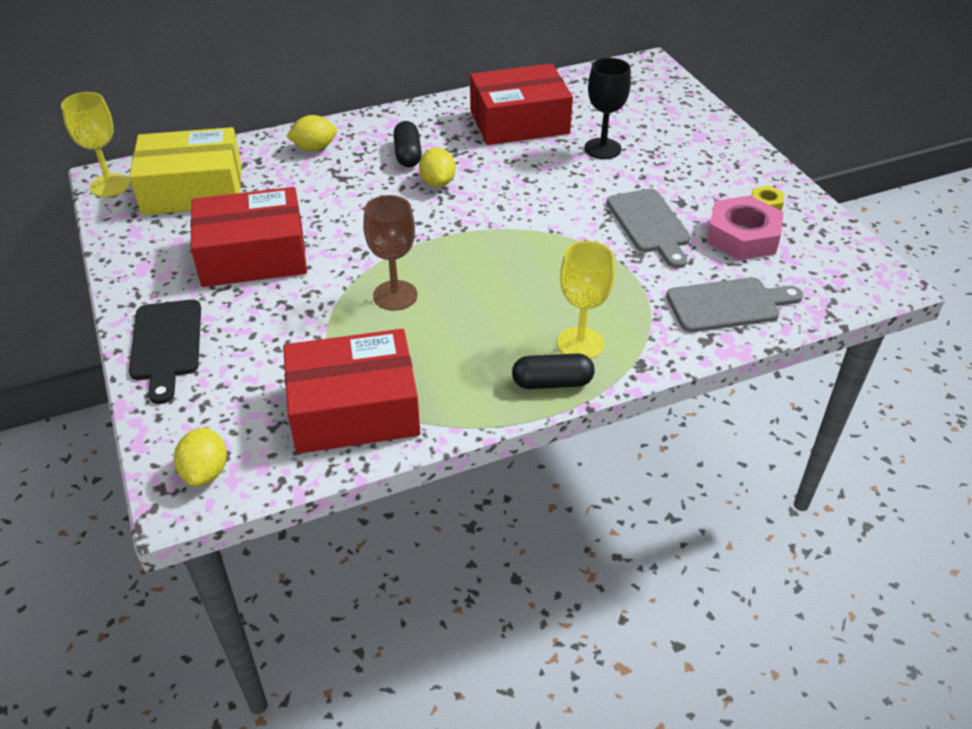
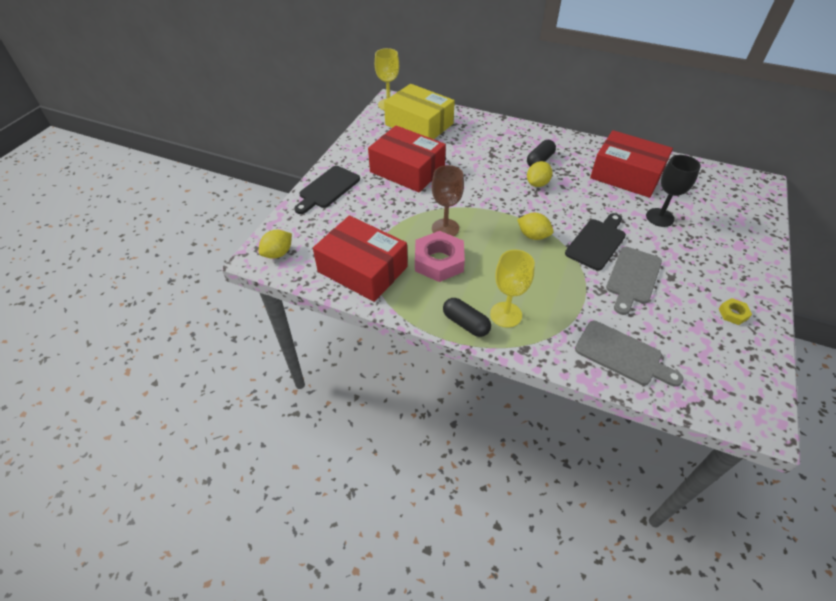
camera: 45 degrees right, 5 degrees up
(314, 148) = (497, 133): yellow lemon -> yellow lemon (533, 236)
(576, 209) = (597, 242): none -> black cutting board
(742, 236) = (687, 322): pink nut -> pink nut (439, 261)

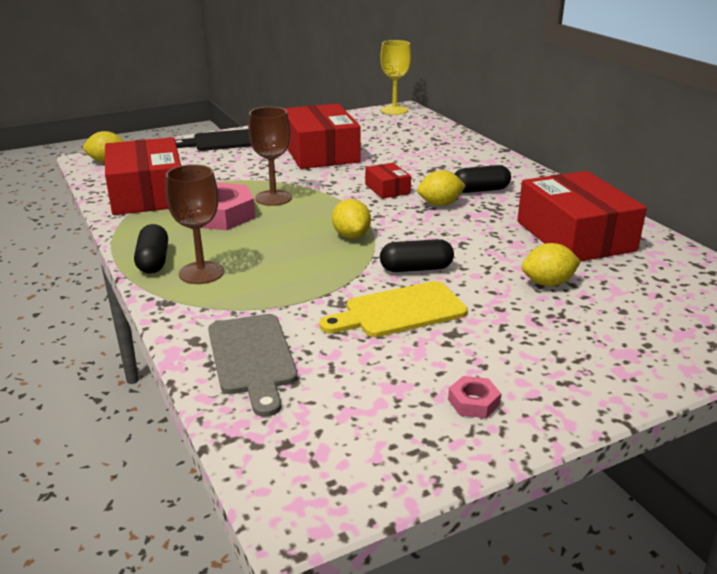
camera: 40 degrees right, 20 degrees down
(419, 124) = (397, 129): yellow box -> none
(494, 185) = (387, 189): none -> red box
(506, 314) = (201, 273): yellow goblet -> brown goblet
(597, 242) = (416, 268): black cutting board -> black capsule
(632, 277) = (399, 311): grey cutting board -> yellow cutting board
(660, 217) = (548, 283): black goblet -> yellow lemon
(733, 314) = (473, 402): yellow nut -> pink nut

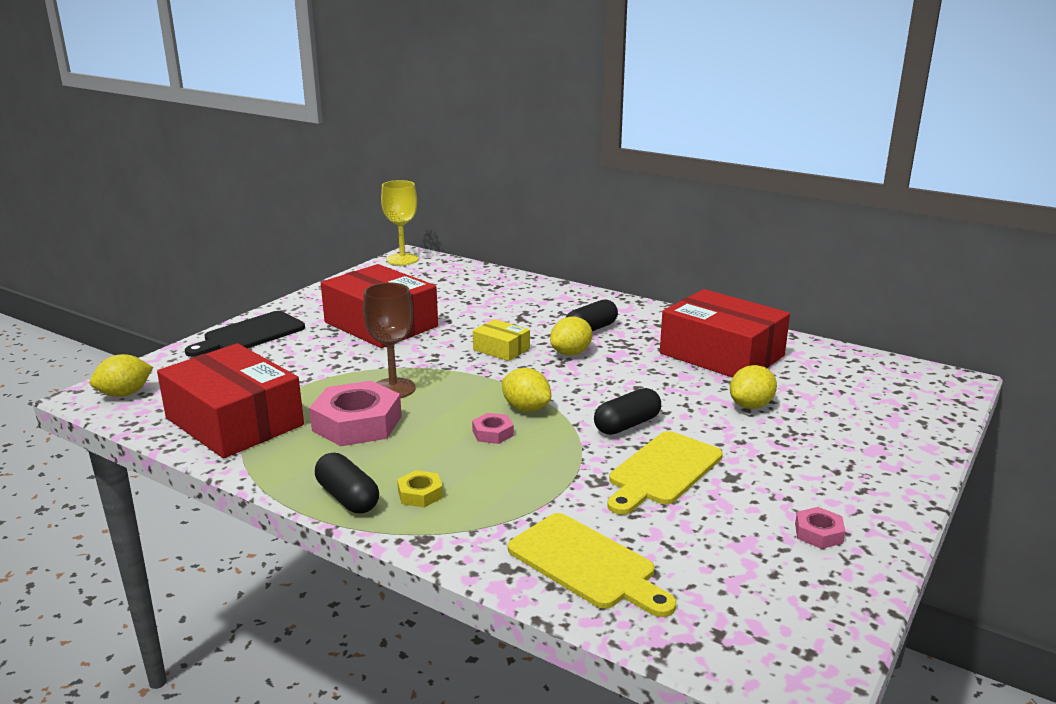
camera: 30 degrees left, 5 degrees down
(201, 273) = (420, 494): brown goblet -> yellow nut
(252, 358) = (586, 564): grey cutting board -> yellow cutting board
(304, 246) = (492, 433): none -> pink nut
(387, 189) = (501, 349): red box -> yellow box

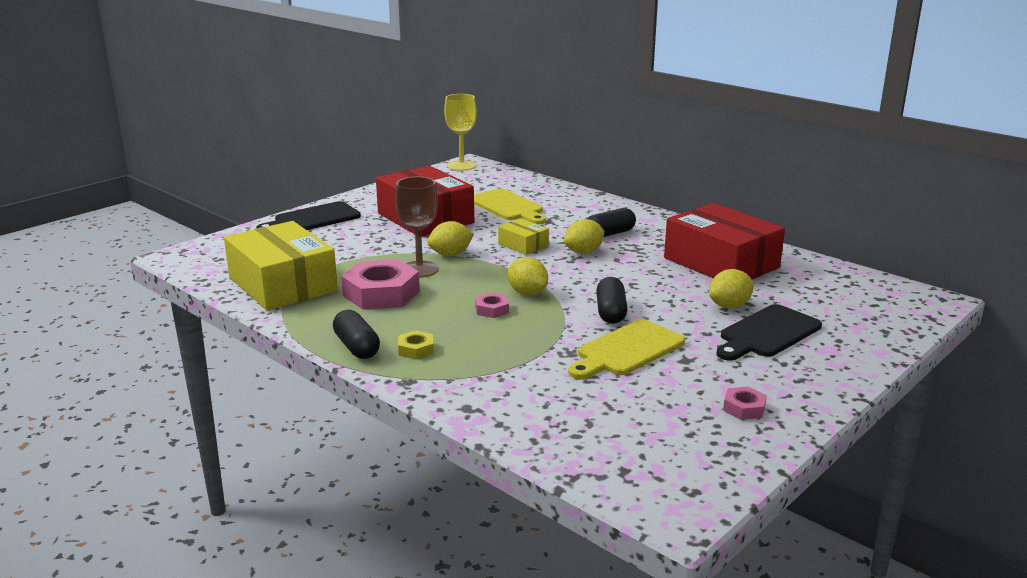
camera: 10 degrees right, 0 degrees up
(125, 394) = (201, 257): yellow lemon -> yellow lemon (450, 254)
(234, 421) = (282, 284): red box -> yellow box
(586, 564) = (534, 412): yellow cutting board -> yellow cutting board (508, 207)
(627, 425) = (610, 312): black capsule -> black capsule turned 60 degrees counterclockwise
(804, 435) = (767, 333): none -> black cutting board

